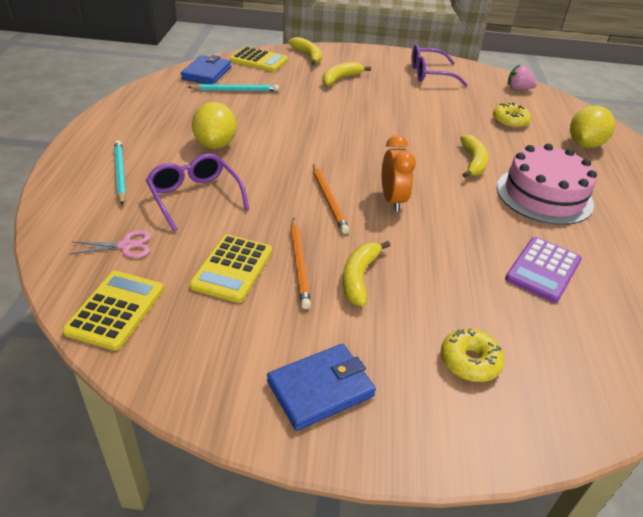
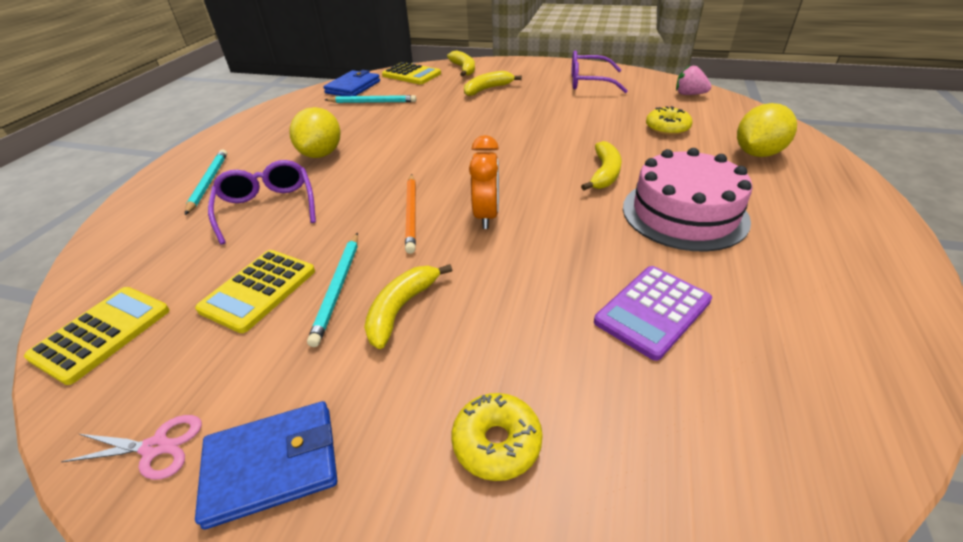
camera: 15 degrees right, 0 degrees up
(126, 246) = (163, 259): pink scissors -> pink scissors (155, 447)
(299, 264) = (338, 288): orange pencil -> turquoise pencil

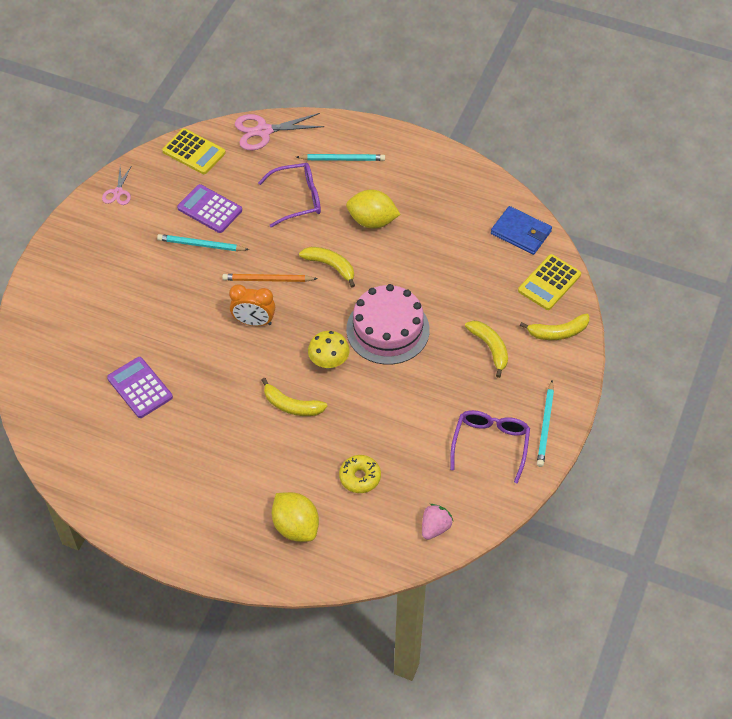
camera: 95 degrees right, 15 degrees up
(107, 255) = (264, 131): none -> pink scissors
(259, 290) = (209, 209): yellow calculator -> purple calculator
(272, 465) = (98, 232): blue wallet -> none
(372, 102) = (476, 250): turquoise pencil -> turquoise pencil (545, 426)
(401, 309) = (175, 274): yellow banana -> yellow banana (330, 266)
(497, 442) = (84, 307): yellow donut -> none
(532, 158) = (329, 362): none -> yellow mushroom
(684, 213) = (225, 438): pink cake -> pink cake (387, 329)

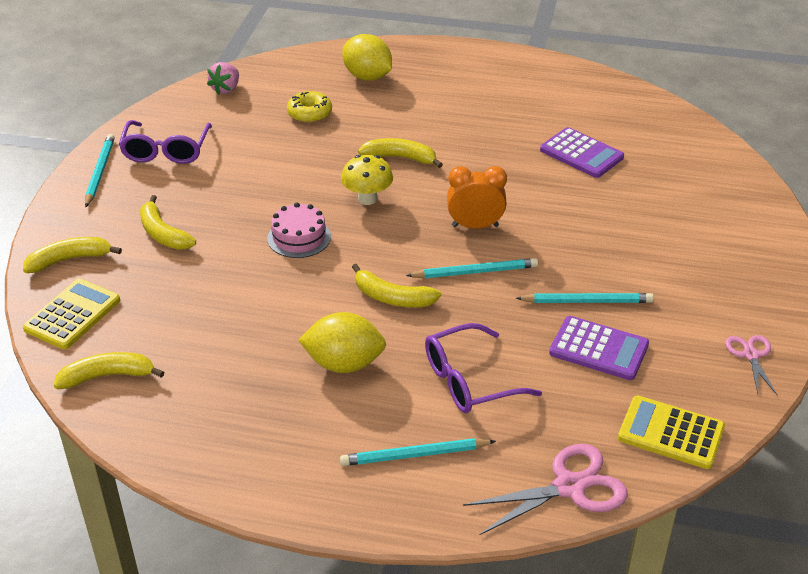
camera: 170 degrees right, 15 degrees down
(268, 280) = (475, 272): orange pencil -> turquoise pencil
(387, 329) = (299, 237): pink cake -> pink cake, size x0.58
(521, 233) = (107, 376): blue wallet -> yellow banana

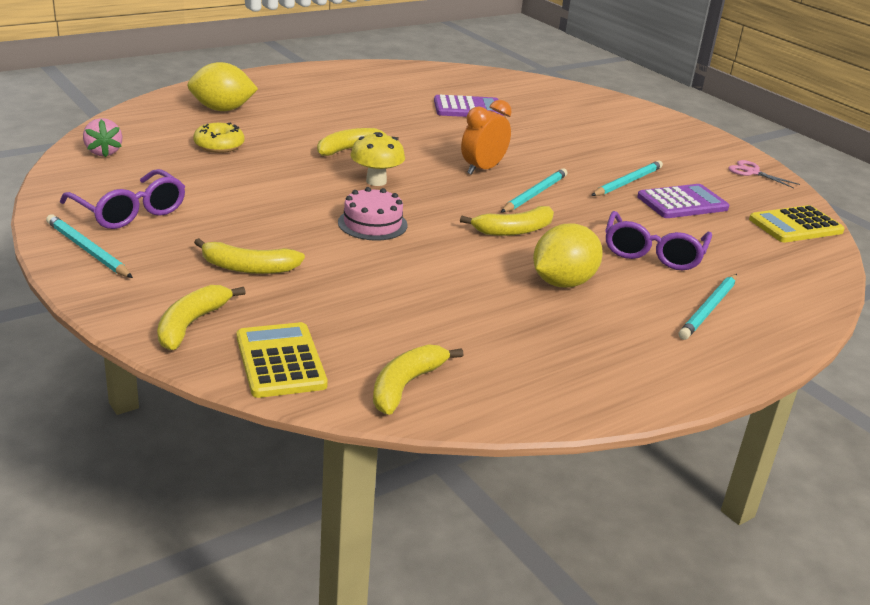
camera: 50 degrees left, 10 degrees down
(569, 487) = (810, 278): pink scissors -> none

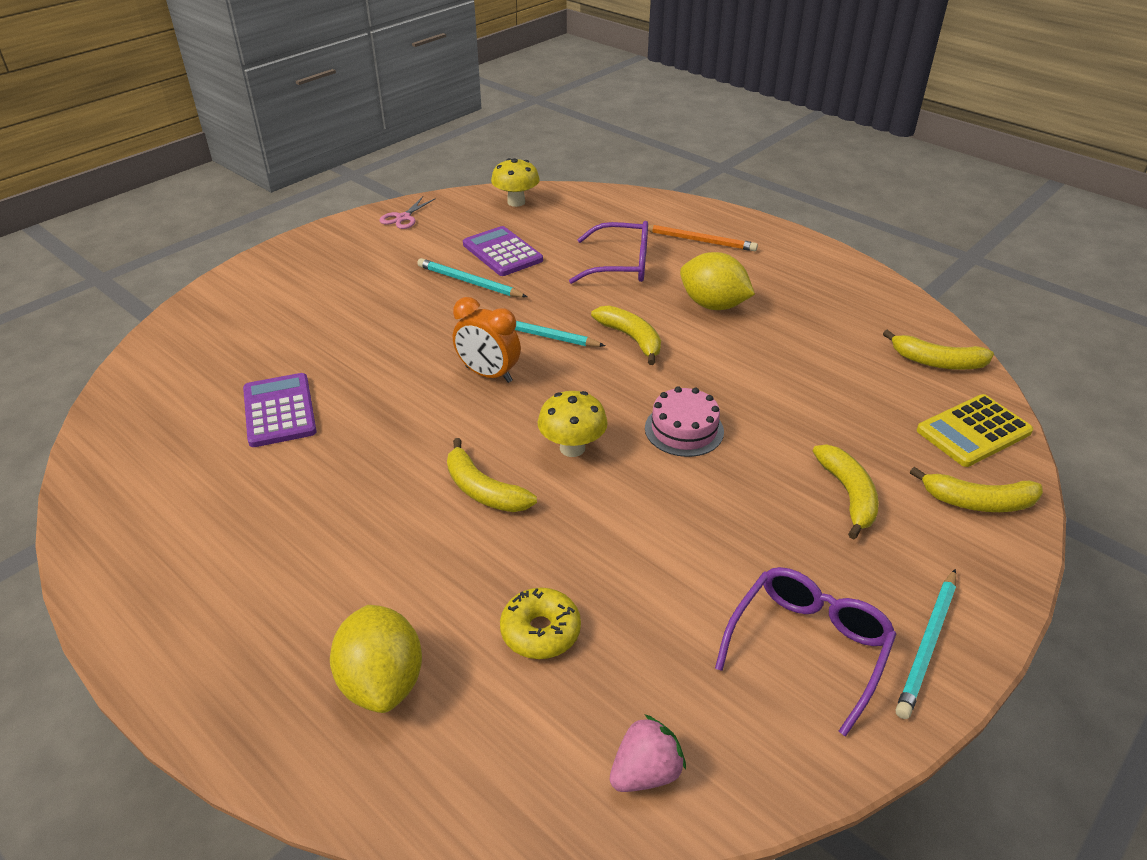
camera: 100 degrees left, 10 degrees up
(709, 309) = (699, 240): turquoise pencil -> orange pencil
(795, 226) = (516, 202): yellow calculator -> yellow mushroom

